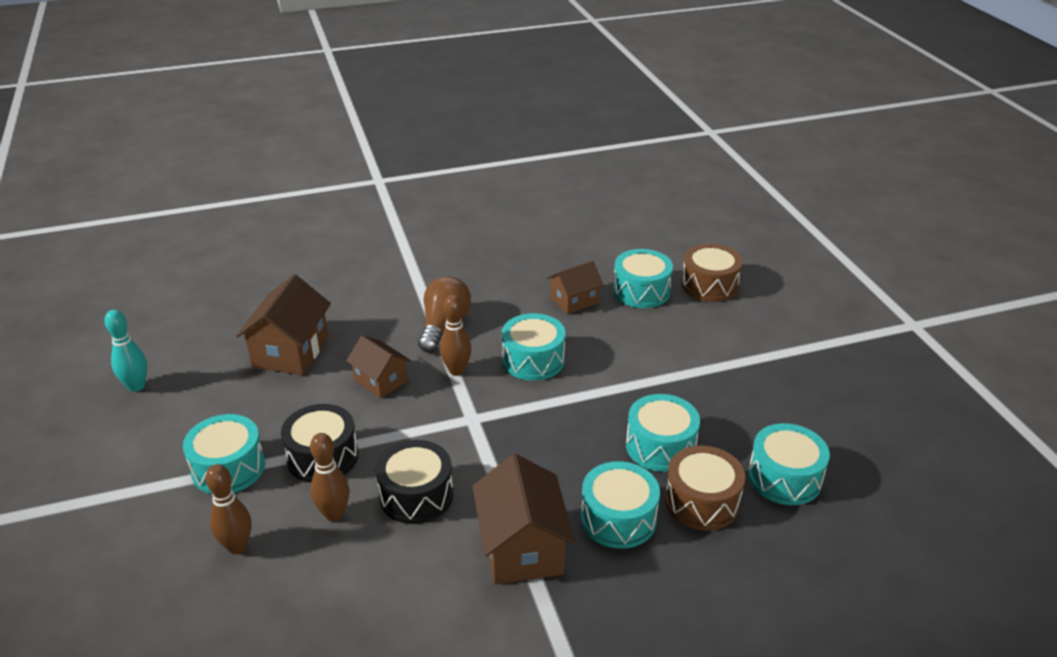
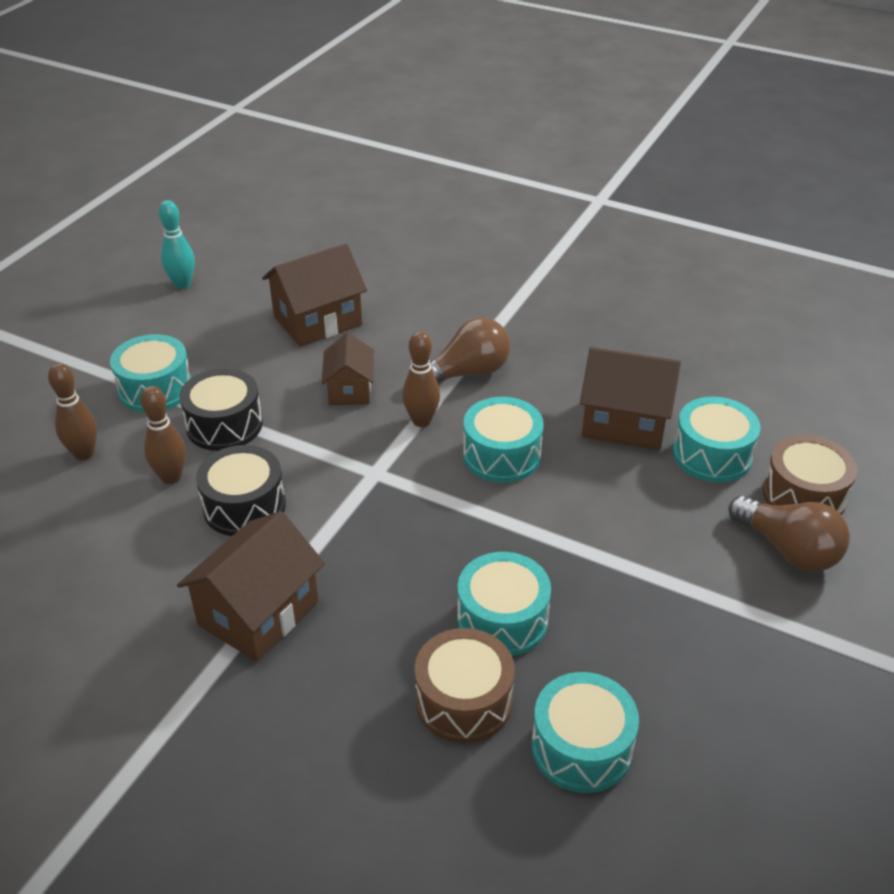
camera: 45 degrees right, 5 degrees up
(574, 300) = (625, 422): brown house -> brown house, size x1.60
(618, 518) = (368, 653): turquoise drum -> none
(738, 316) = (788, 549): none -> brown light bulb

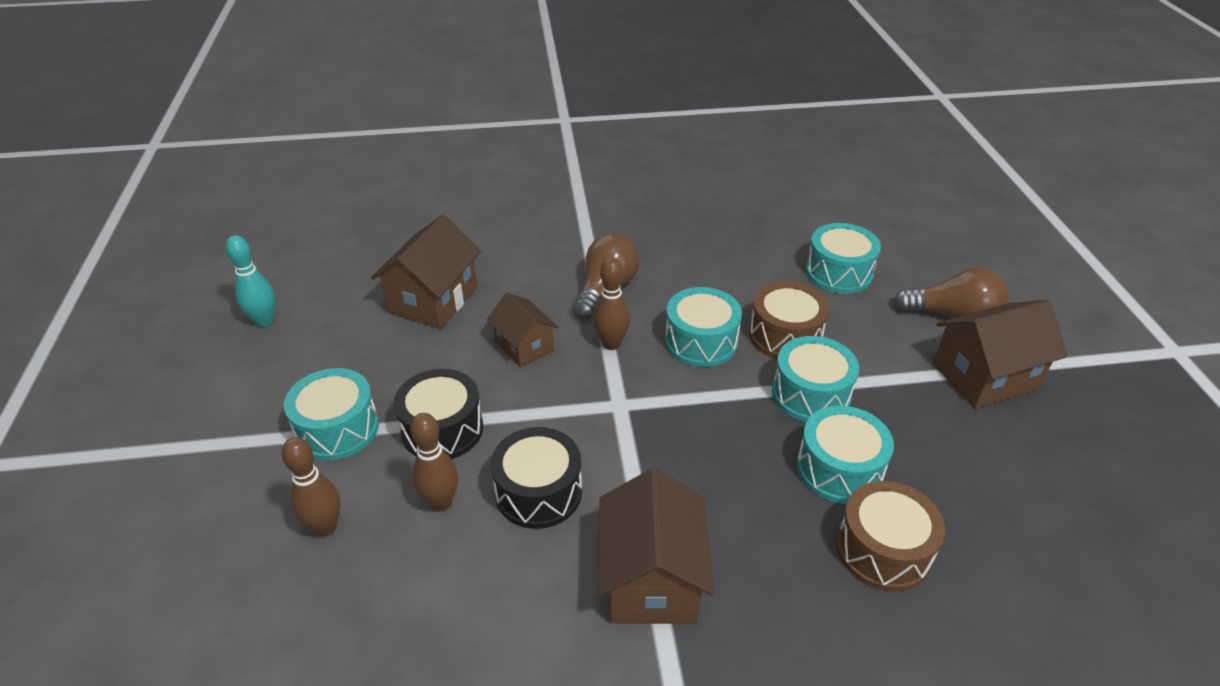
camera: 35 degrees left, 0 degrees up
(581, 747) = (993, 533): turquoise drum -> turquoise drum (810, 394)
(625, 422) = (759, 275): brown house -> brown house (985, 376)
(803, 496) = (921, 274): brown drum -> brown drum (785, 336)

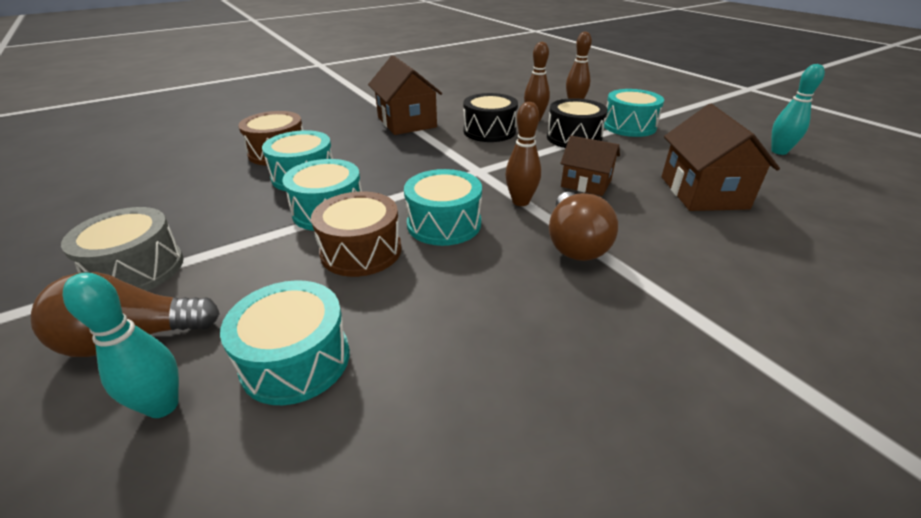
camera: 155 degrees right, 5 degrees down
(912, 271) = (163, 406): none -> turquoise bowling pin
(985, 376) = (137, 269): brown house -> grey drum

